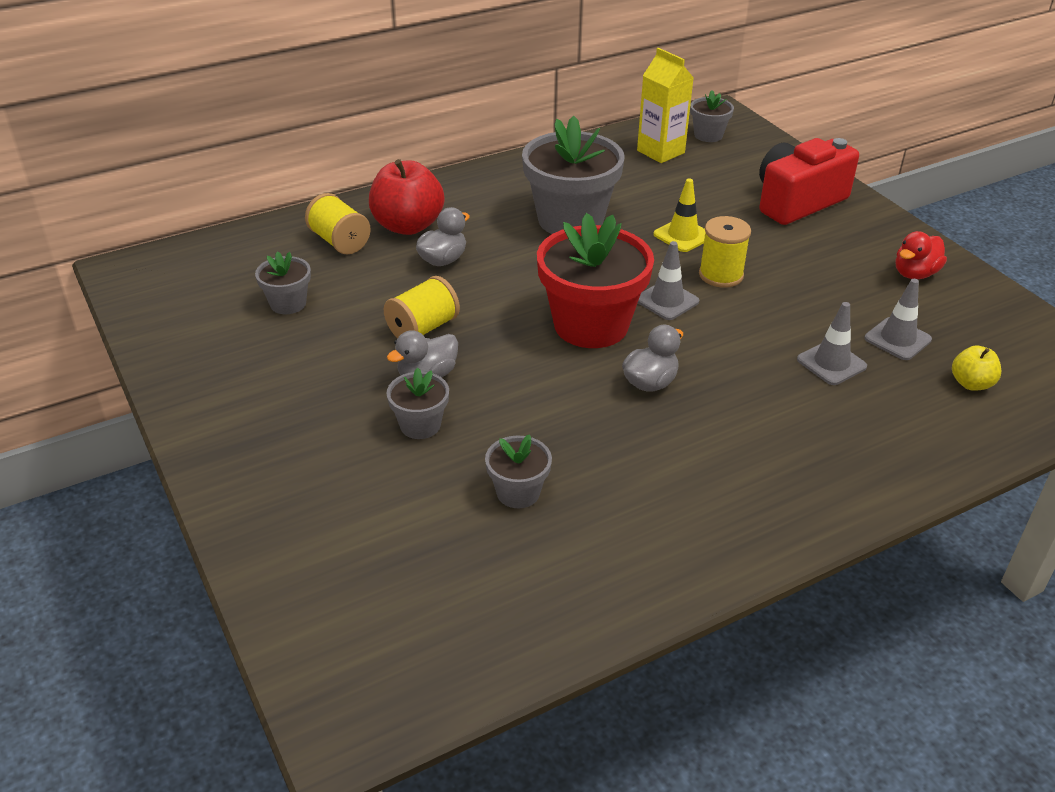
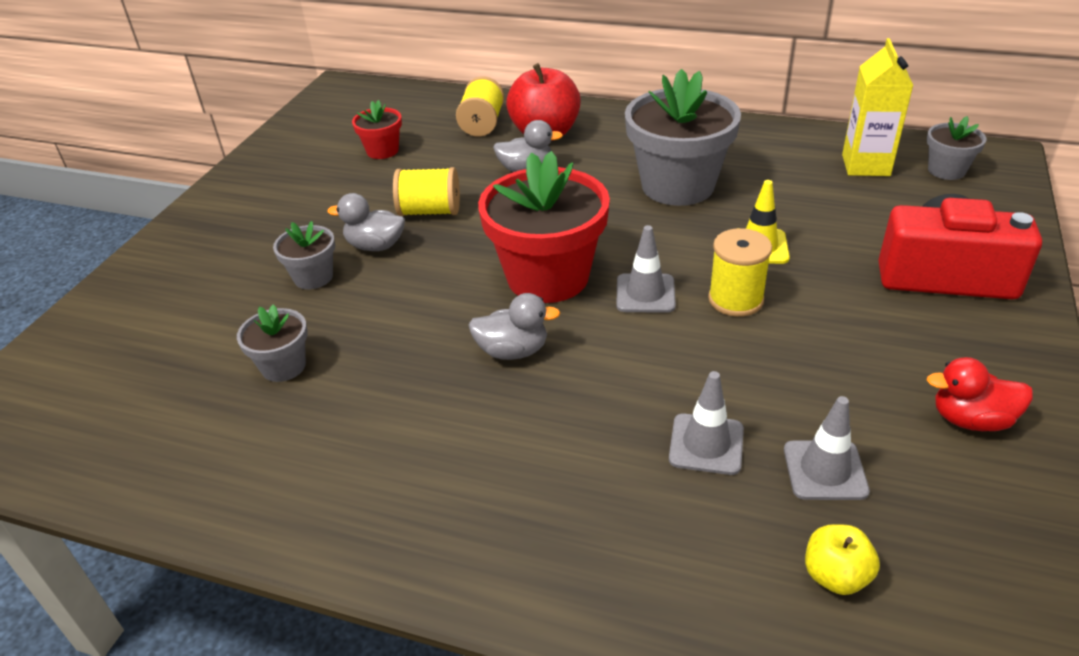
camera: 50 degrees right, 0 degrees up
(288, 303) = (382, 151): grey flower pot -> red flower pot

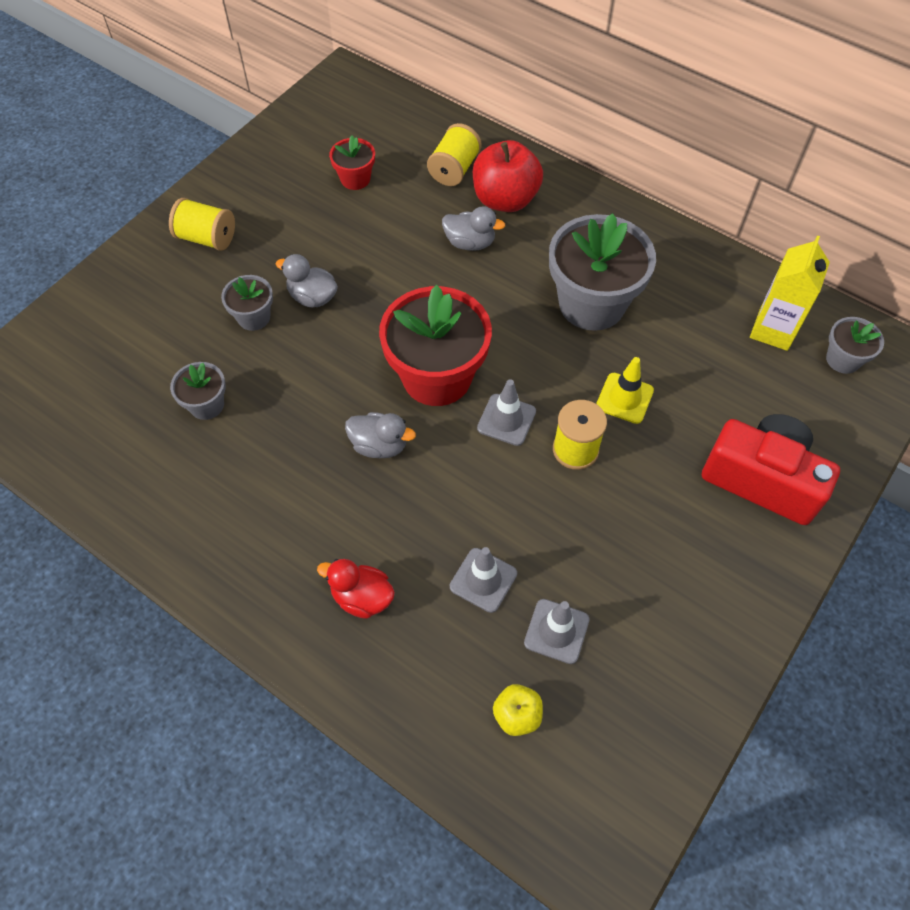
camera: 15 degrees right, 20 degrees up
(429, 211) = (369, 269): yellow spool -> yellow spool (207, 238)
(971, 420) = (690, 625): red duck -> red duck (362, 597)

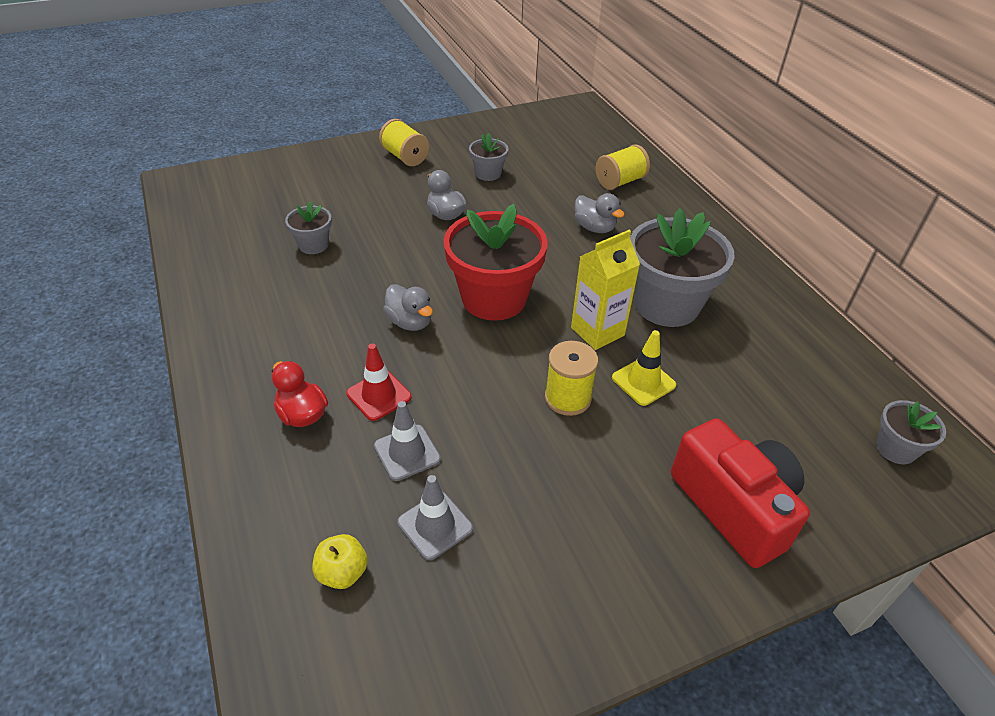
camera: 30 degrees right, 15 degrees down
(254, 317) = (393, 210): grey flower pot -> grey flower pot (488, 174)
(355, 179) = (539, 162): red flower pot -> none
(414, 539) = (379, 395): none -> red traffic cone
(505, 199) = (646, 213): red apple -> none
(506, 420) = (525, 350): grey traffic cone -> none
(773, 330) = (833, 394): yellow carton -> yellow carton (597, 331)

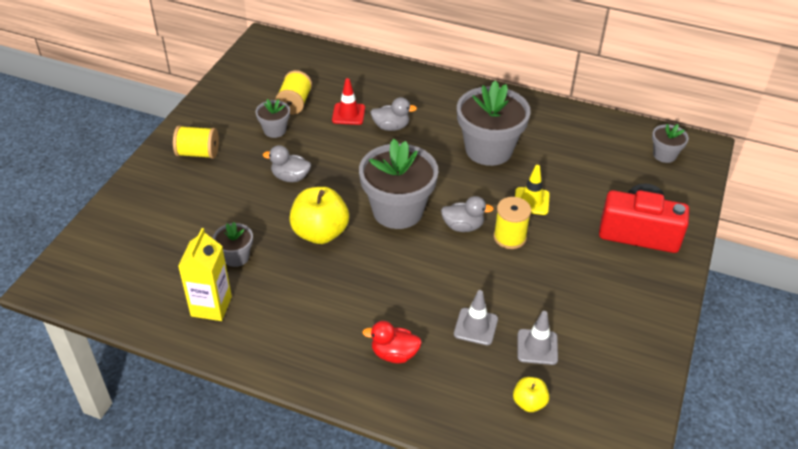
camera: 45 degrees left, 0 degrees up
(379, 395) = (418, 311): red traffic cone -> red traffic cone (348, 114)
(401, 271) = (320, 233): none -> yellow apple
(410, 322) = (372, 259): grey duck -> grey duck (463, 226)
(494, 298) = (397, 210): red flower pot -> grey flower pot
(597, 331) = (476, 190): yellow carton -> yellow carton (211, 306)
(620, 182) = (364, 85): yellow spool -> yellow spool (295, 103)

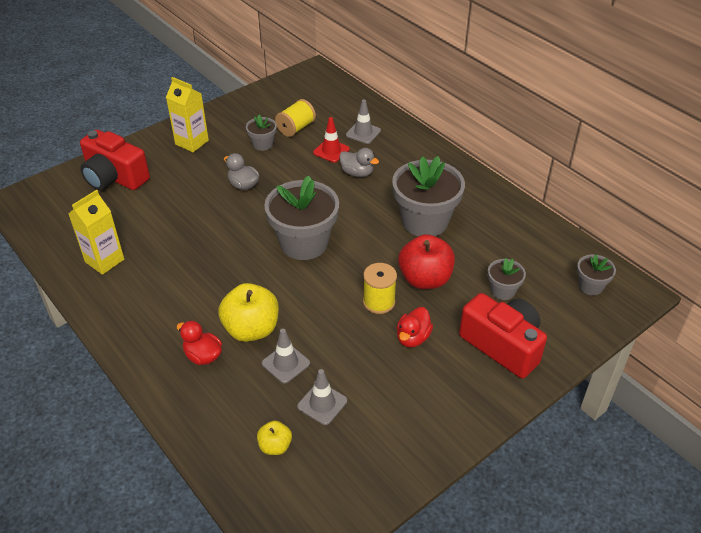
camera: 30 degrees right, 0 degrees up
(144, 219) = (114, 177): none -> red camera
(198, 153) = (192, 142): yellow spool -> yellow carton
(236, 257) = (152, 231): grey flower pot -> grey flower pot (502, 291)
(320, 233) = (228, 237): yellow apple -> yellow apple (251, 329)
(364, 86) = (363, 133): none -> grey traffic cone
(463, 226) = (346, 277): grey duck -> none
(531, 201) = (425, 279): yellow traffic cone -> red apple
(564, 256) = (412, 338): none -> red duck

